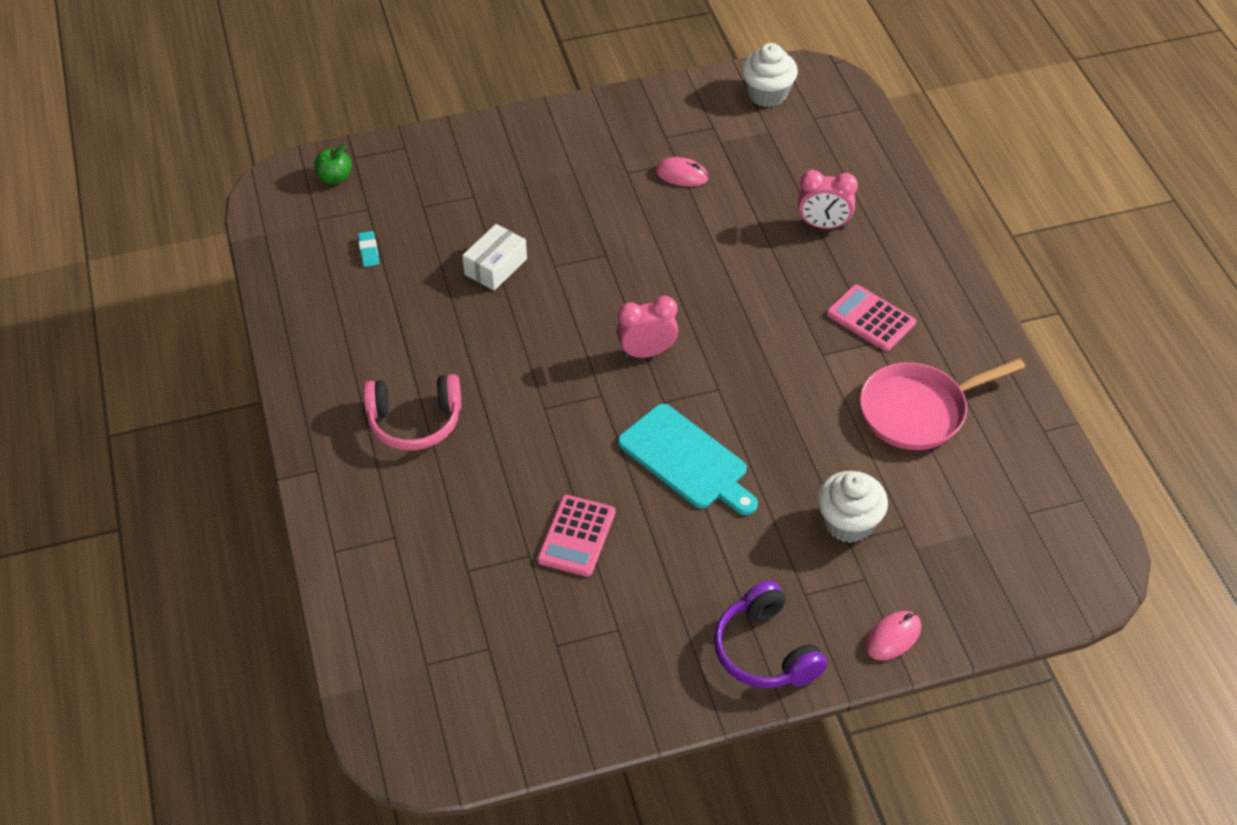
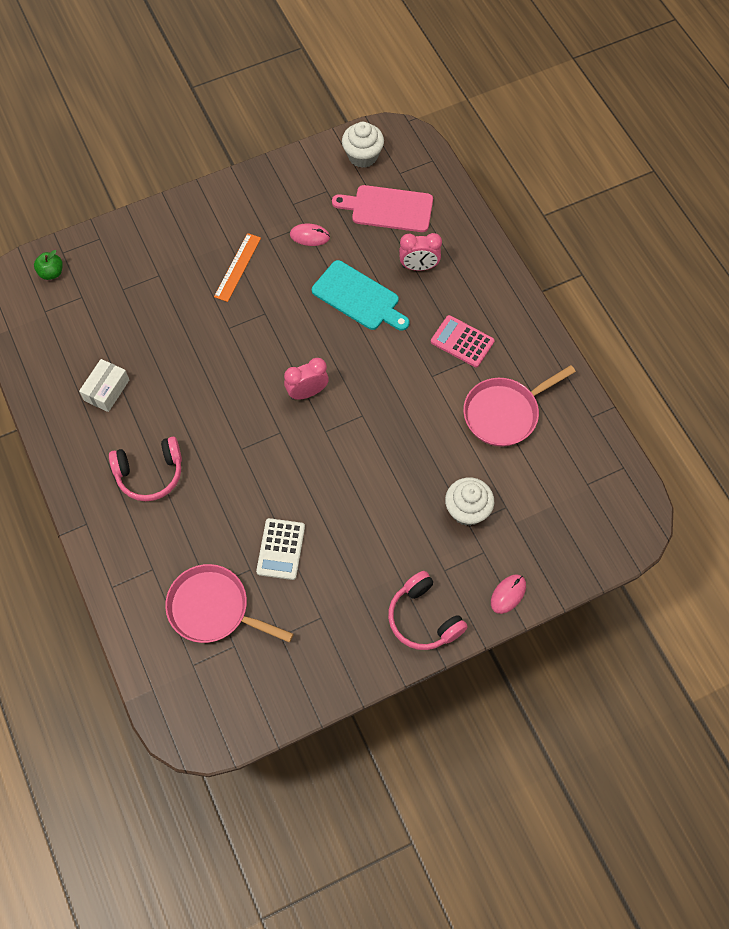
camera: 10 degrees left, 15 degrees up
(369, 251) = (89, 334): turquoise eraser -> none
(468, 597) = (213, 608): none -> pink pan
(496, 267) = (186, 334): white box -> white box (107, 390)
(576, 536) = (280, 549): pink calculator -> white calculator
(579, 198) = (237, 267): none -> orange ruler
(686, 460) = (348, 476): turquoise cutting board -> turquoise cutting board (358, 297)
(765, 651) = (423, 618): purple headphones -> pink headphones
(792, 155) = (388, 208): none -> pink cutting board

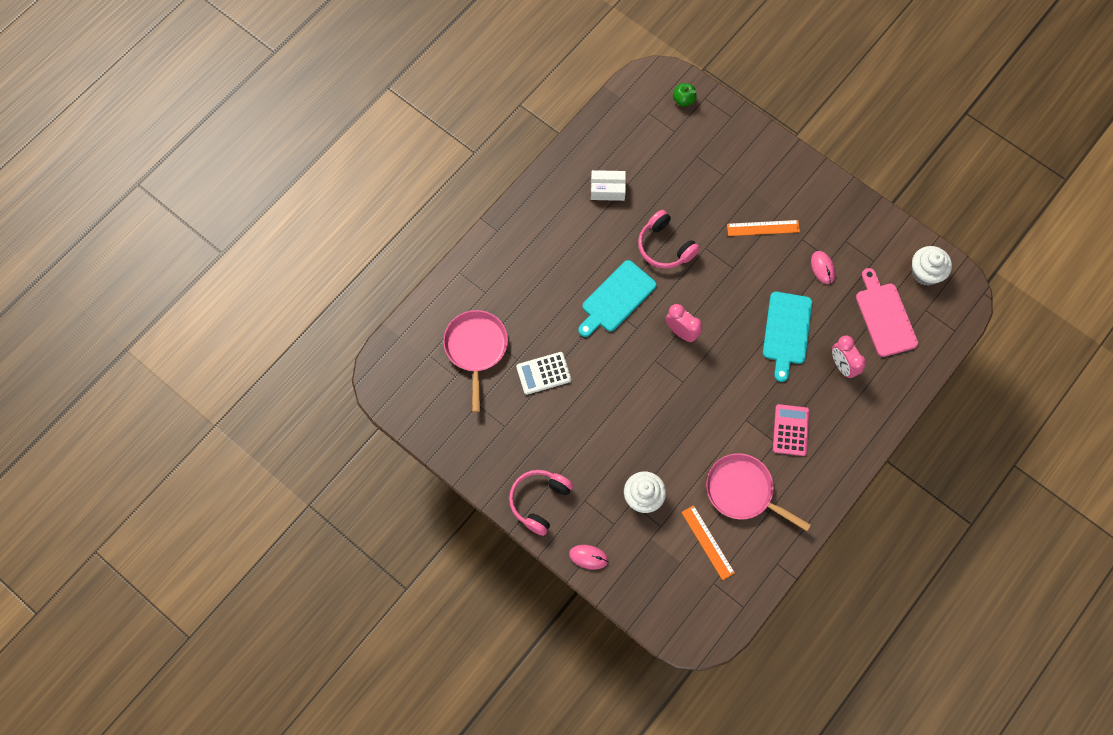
camera: 65 degrees right, 5 degrees up
(150, 473) = (557, 253): pink headphones -> pink headphones (665, 247)
(236, 437) = (616, 298): none -> turquoise cutting board
(543, 470) = (707, 542): none -> orange ruler

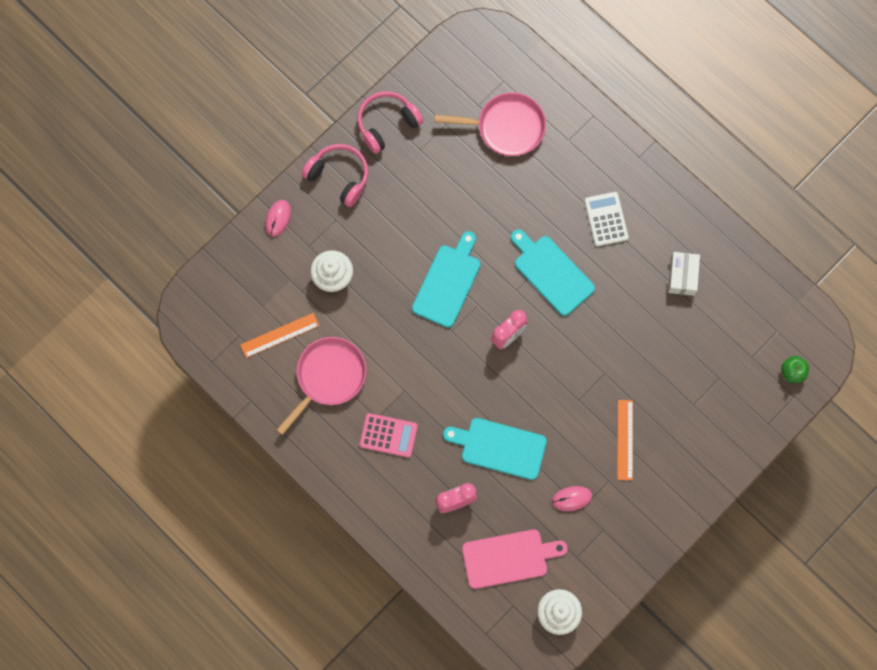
camera: 95 degrees right, 5 degrees up
(543, 373) = (473, 191): white calculator -> white calculator (606, 219)
(636, 389) = (448, 282): none -> turquoise cutting board
(665, 247) = (609, 330): pink headphones -> pink headphones (387, 124)

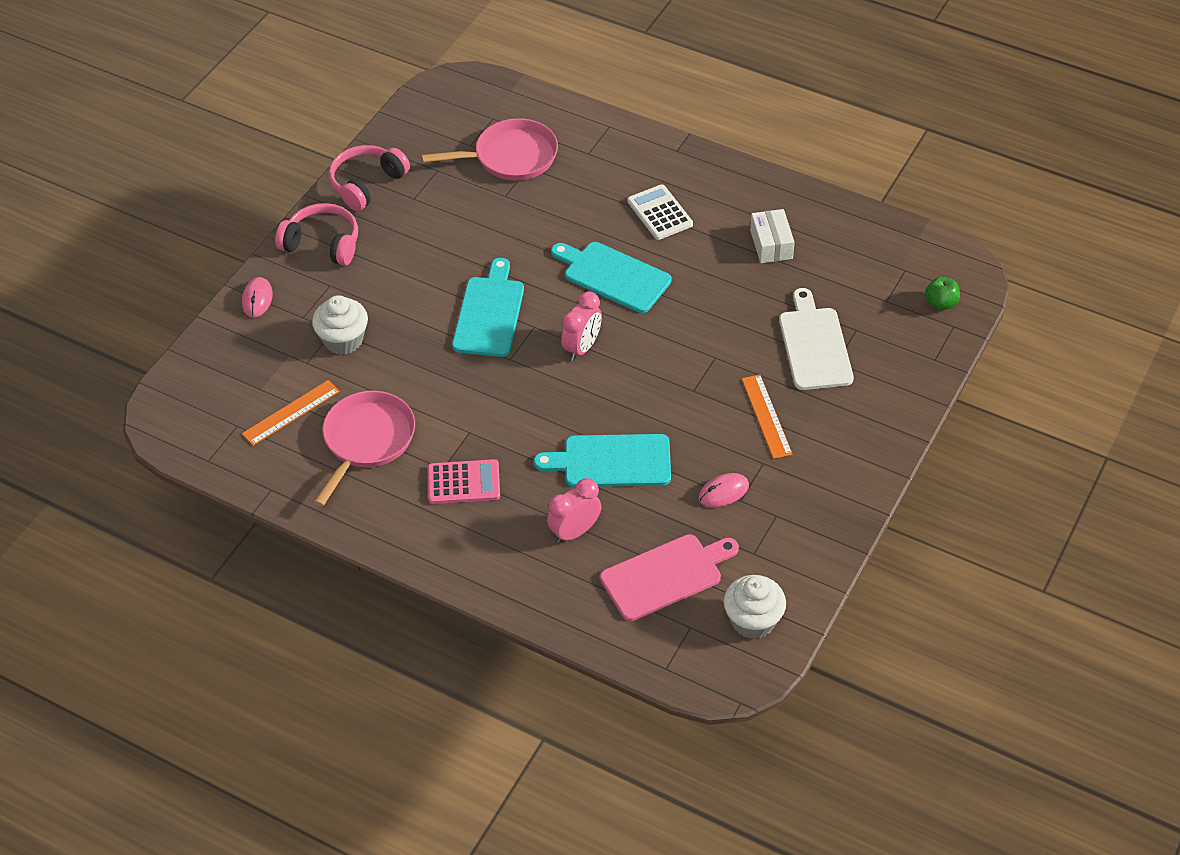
camera: 15 degrees left, 25 degrees down
(682, 384) = (814, 345): none -> white cutting board

